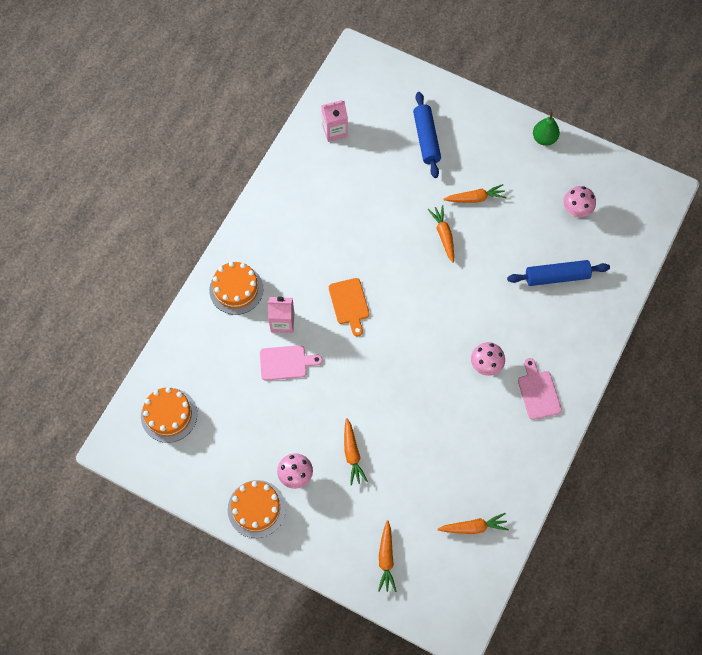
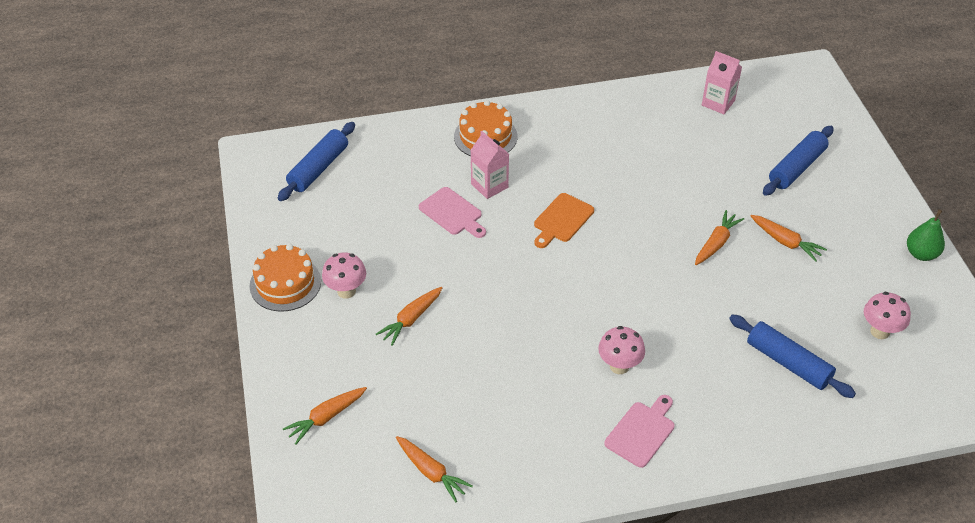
camera: 50 degrees right, 20 degrees down
(169, 415) = (318, 168): orange cake -> blue rolling pin

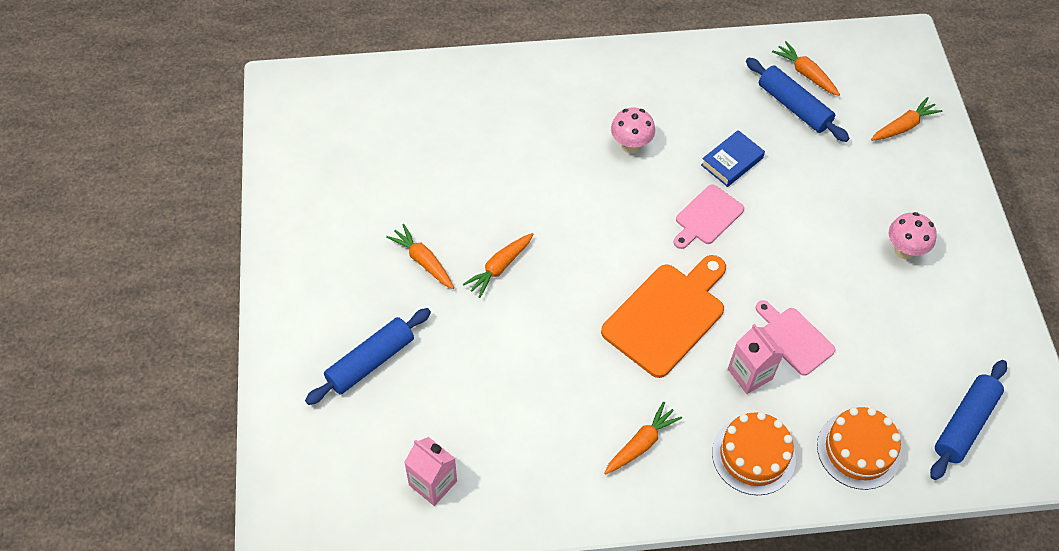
camera: 175 degrees left, 10 degrees up
(285, 283) = (971, 266): orange cake -> orange cake (858, 450)
(411, 319) = (833, 212): orange carrot -> orange carrot (641, 444)
(512, 360) = (731, 161): none -> blue book
(562, 220) = (667, 316): orange cutting board -> orange cutting board, size x1.71
(641, 432) = (620, 87): pink cutting board -> pink cutting board (707, 217)
(788, 363) = (470, 133): blue rolling pin -> blue rolling pin (794, 106)
(880, 331) = (369, 154): pink mushroom -> none
(921, 254) = (283, 232): green pear -> none

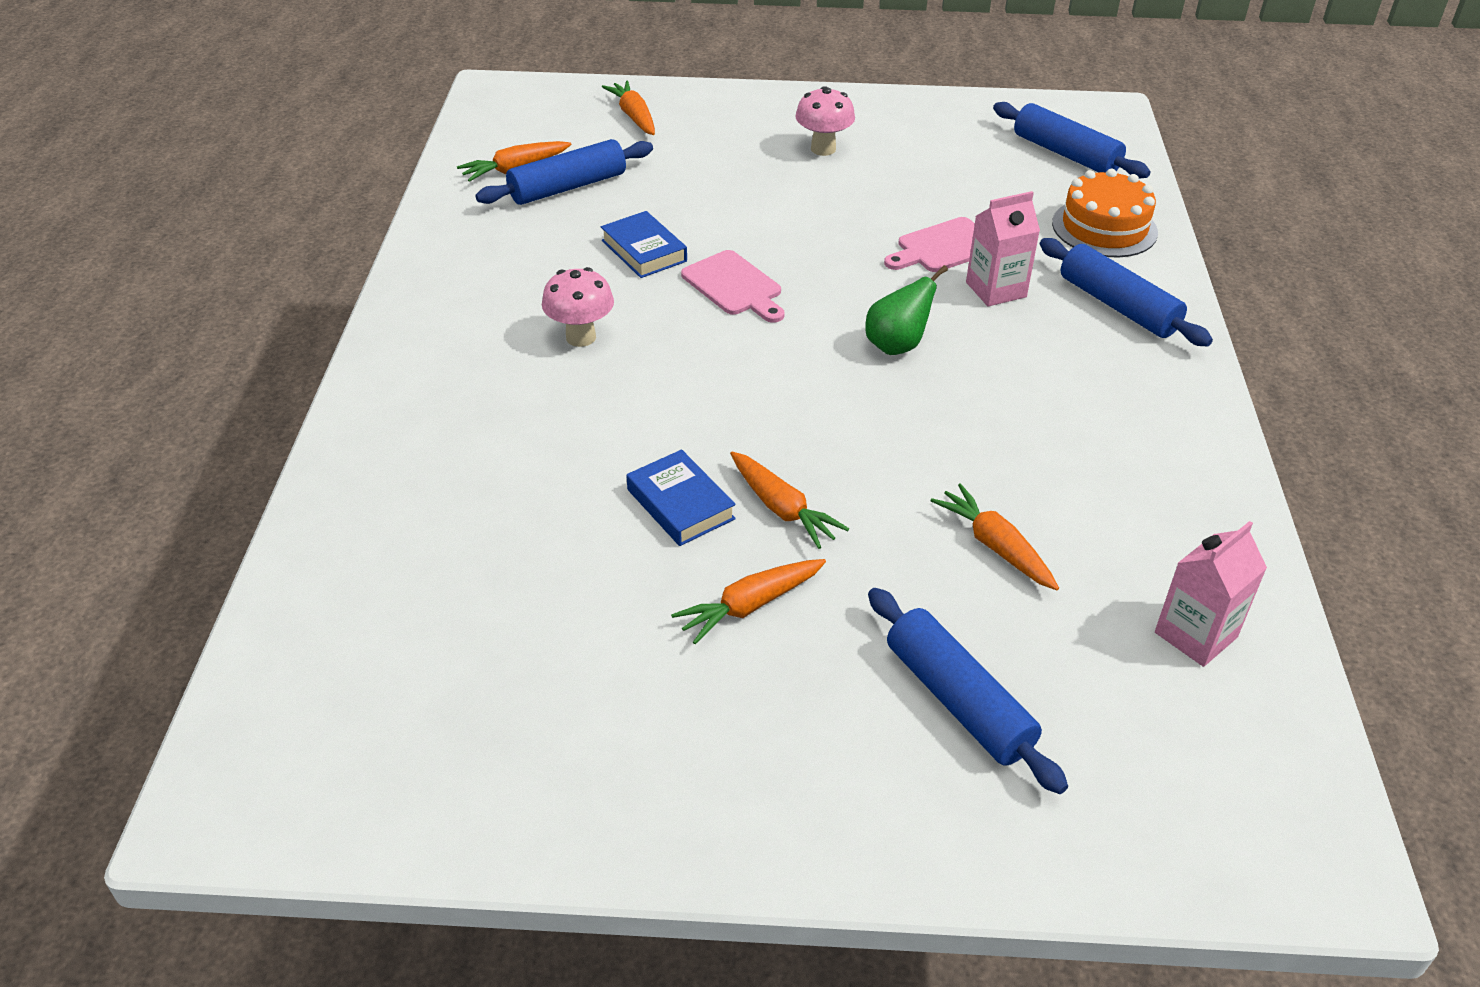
camera: 80 degrees left, 15 degrees down
(494, 219) = (680, 504): none -> blue book
(641, 444) = (1107, 399): orange carrot -> orange carrot (995, 546)
(667, 316) = (897, 345): orange cutting board -> green pear
(753, 455) = (1118, 306): orange cake -> blue rolling pin

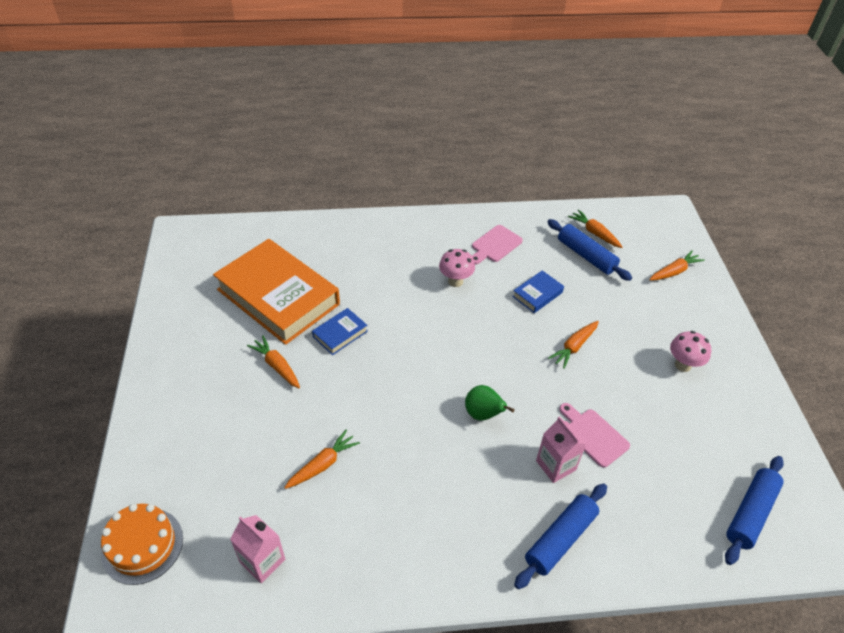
camera: 80 degrees right, 5 degrees up
(543, 599) = (278, 297): none -> orange book
(734, 286) = (517, 336): pink cutting board -> pink cutting board (495, 245)
(782, 508) = (341, 372): orange carrot -> orange carrot (574, 347)
(958, 701) = (220, 449): blue rolling pin -> none
(1104, 228) = (656, 536): orange cake -> orange cake (142, 545)

